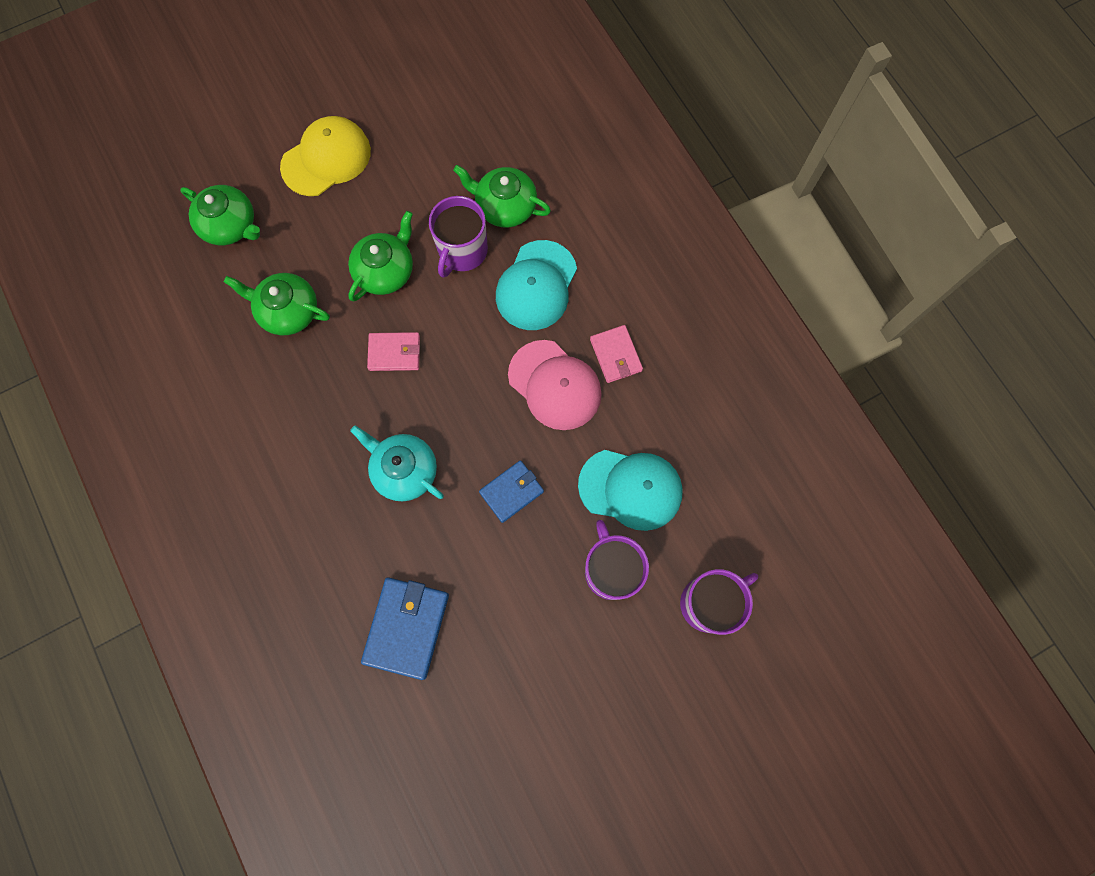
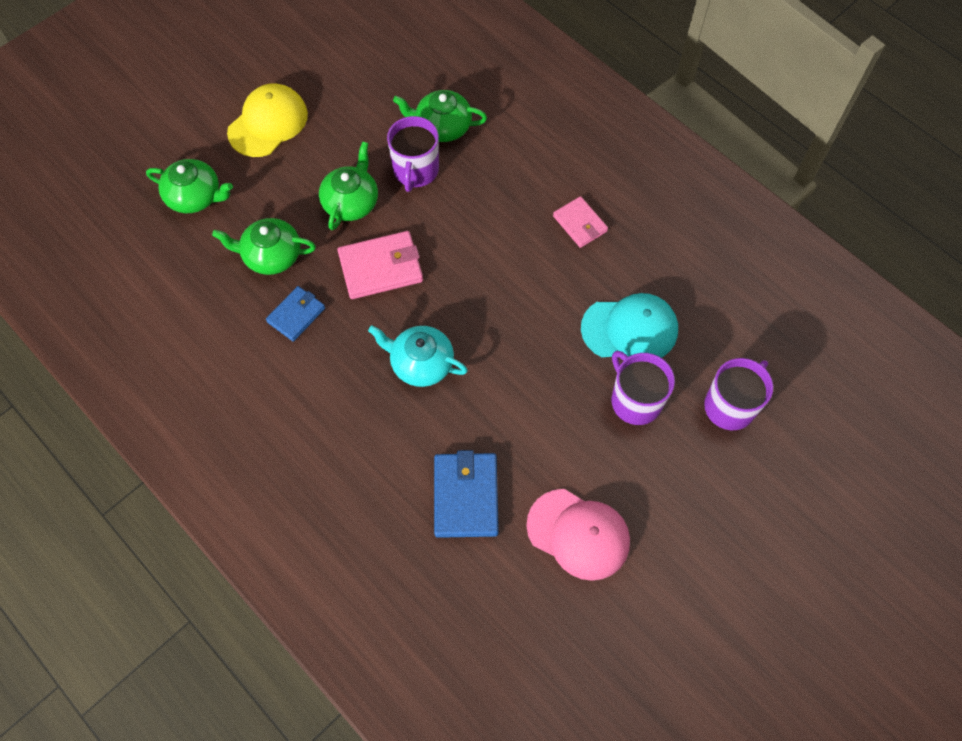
camera: 15 degrees left, 10 degrees down
(394, 353) = (380, 267): pink wallet -> pink wallet, size x1.58
(511, 492) = (524, 357): blue wallet -> blue wallet (296, 315)
(536, 285) = (491, 184): turquoise cap -> none
(554, 385) = (534, 260): pink cap -> pink cap (578, 534)

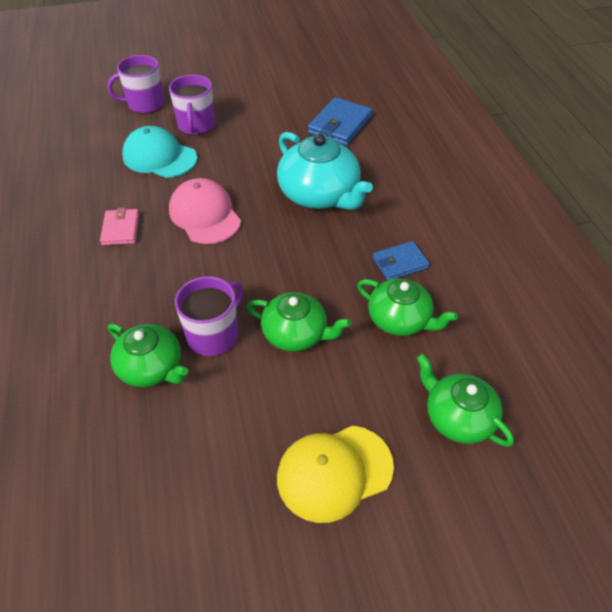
camera: 150 degrees left, 15 degrees down
(351, 202) = (296, 334): green teapot -> green teapot turned 120 degrees counterclockwise
(380, 267) = (306, 267): pink wallet -> none
(421, 363) = (320, 195): turquoise teapot -> turquoise teapot, size x1.54
(578, 534) = (287, 91): pink cap -> pink cap (205, 215)

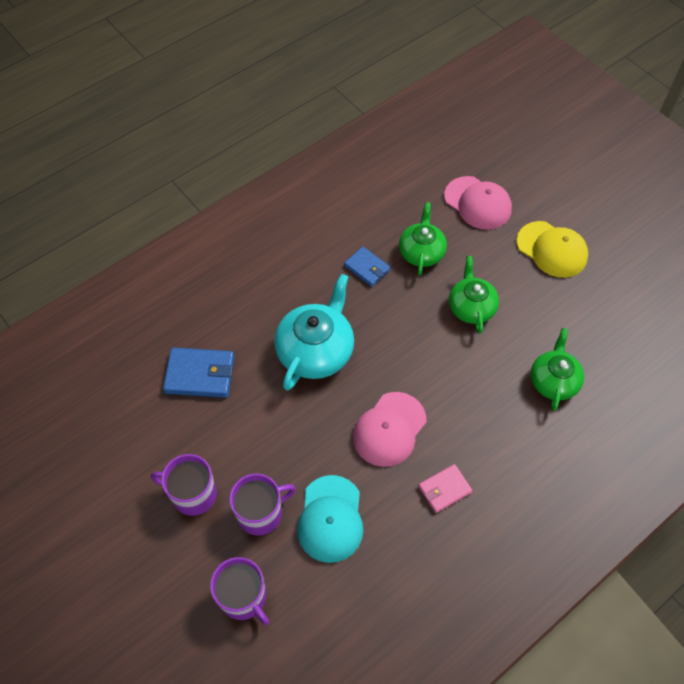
camera: 115 degrees left, 10 degrees up
(214, 335) = (504, 356): purple mug -> purple mug (193, 494)
(458, 417) = (477, 203): green teapot -> pink cap

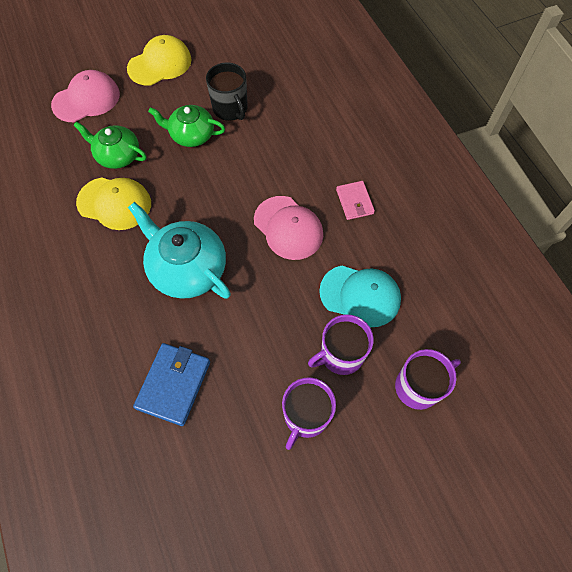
camera: 75 degrees left, 5 degrees up
(261, 513) = (341, 354): purple mug -> purple mug turned 105 degrees counterclockwise
(367, 268) = (114, 203): blue wallet -> yellow cap
(520, 333) = (230, 109): none -> black mug
(553, 381) = (281, 101): green teapot -> none

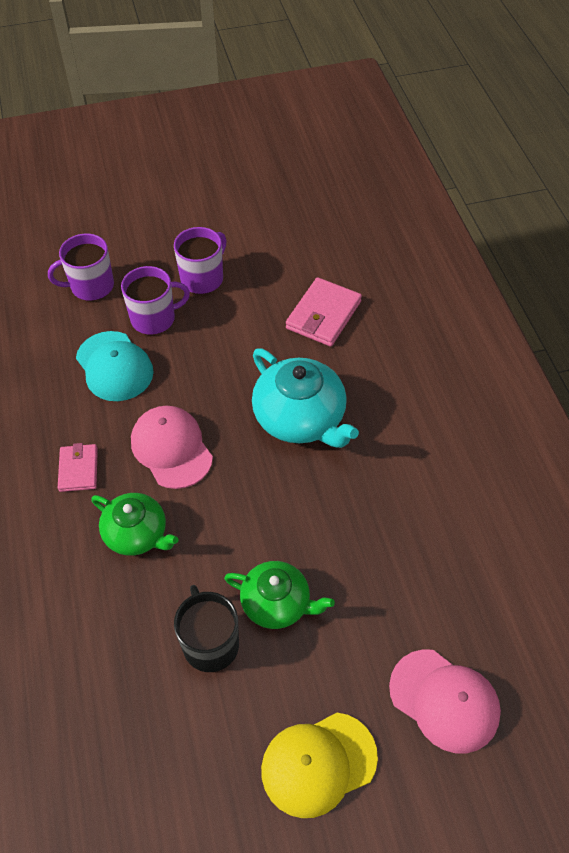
camera: 170 degrees left, 10 degrees down
(86, 99) = (444, 700): pink cap -> pink cap turned 120 degrees counterclockwise
(114, 203) = (389, 511): yellow cap -> none
(118, 155) = (388, 584): green teapot -> green teapot (137, 534)
(173, 384) = (323, 315): blue wallet -> pink wallet
(360, 295) = (114, 366): turquoise cap -> turquoise cap turned 150 degrees counterclockwise

